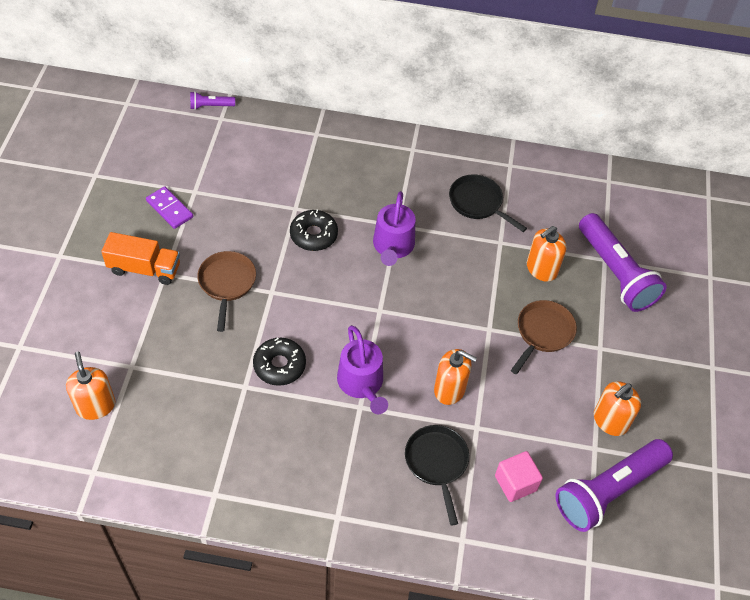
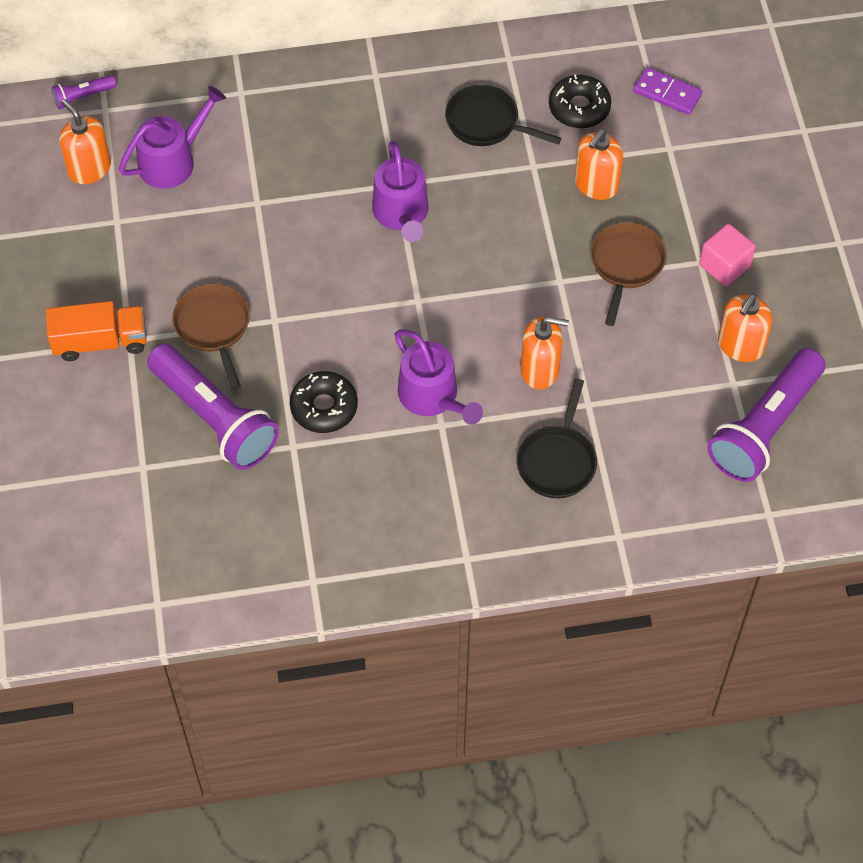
camera: 15 degrees left, 5 degrees up
(95, 406) = (122, 528): orange soap dispenser -> orange soap dispenser (89, 168)
(170, 209) = (95, 254): purple domino -> purple domino (667, 93)
(250, 164) = (172, 161): none -> purple watering can
(313, 235) = (296, 230): black donut -> black donut (579, 108)
(437, 463) = (557, 461): black pan -> black pan turned 135 degrees counterclockwise
(515, 483) = (656, 453): pink cube -> pink cube (724, 265)
(615, 273) = (688, 161): purple flashlight -> purple flashlight (214, 418)

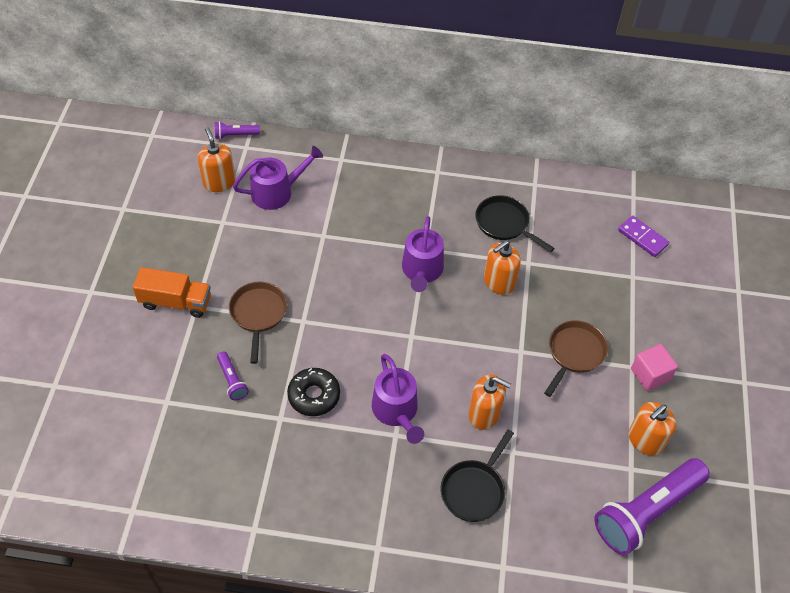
camera: 15 degrees right, 5 degrees down
(214, 418) = (232, 380): purple flashlight -> purple flashlight, size x0.44
(579, 108) = (575, 231): black donut -> none
(596, 185) = (570, 288): orange soap dispenser -> orange soap dispenser (499, 282)

